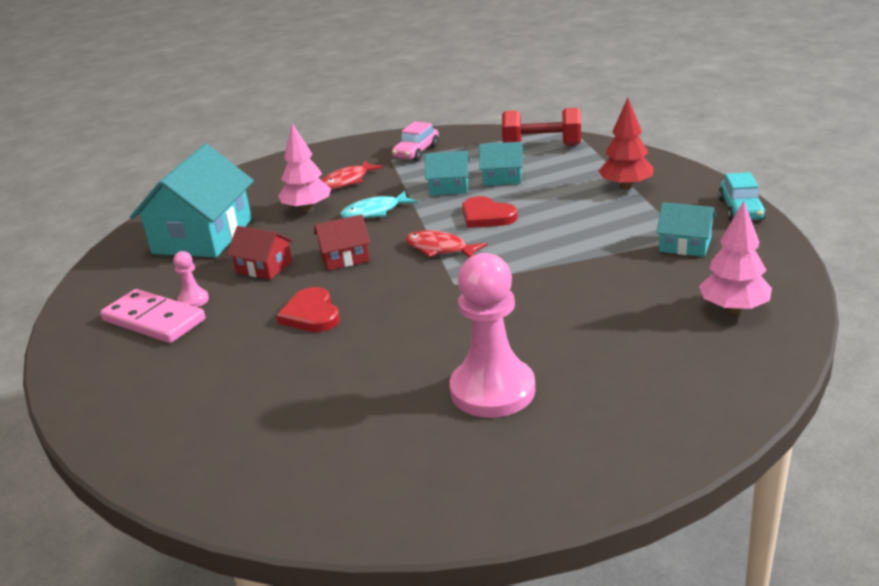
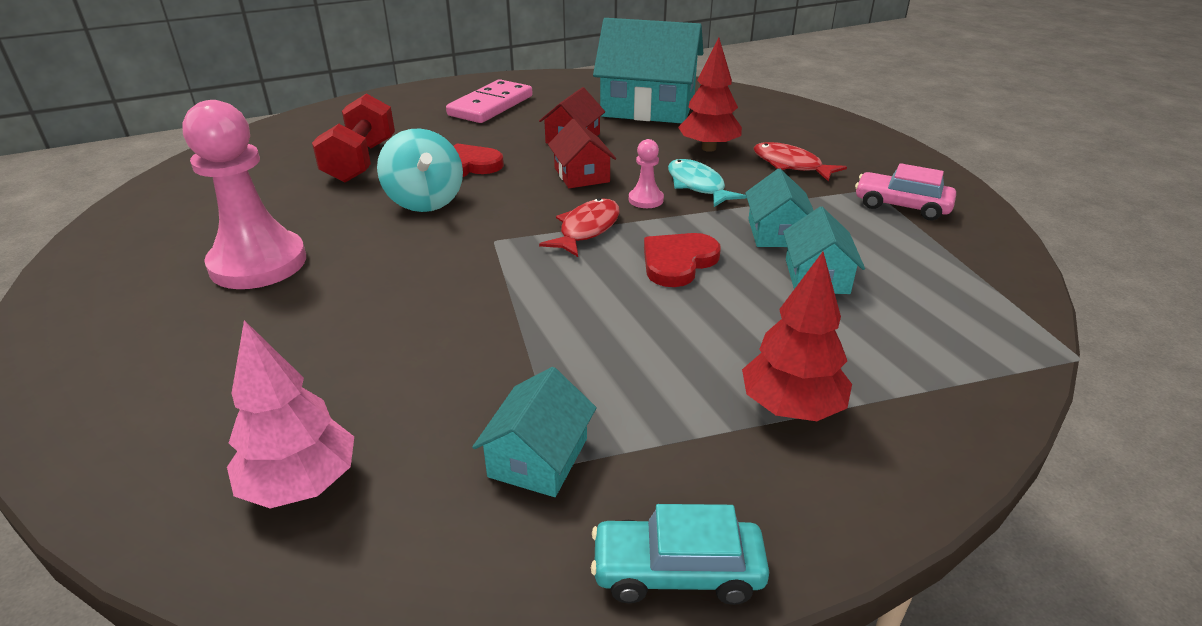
camera: 85 degrees right, 5 degrees up
(193, 300) = (519, 116): pink pawn -> pink pawn (646, 200)
(307, 209) = (708, 148): pink tree -> red tree
(382, 325) = (425, 201): none -> turquoise spinning top
(542, 146) = (965, 319): red dumbbell -> red dumbbell (360, 161)

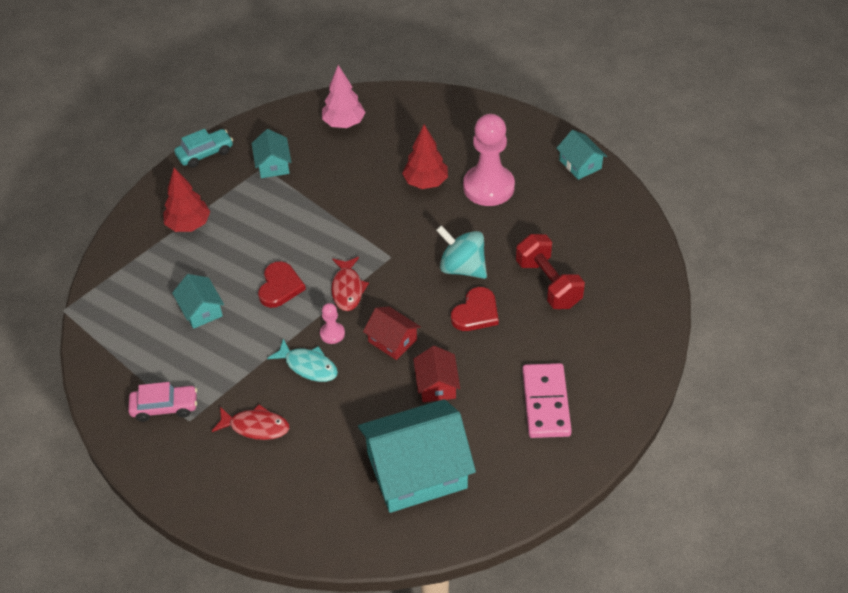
camera: 150 degrees right, 15 degrees up
(708, 148) = (327, 421): red tree -> red tree (425, 182)
(776, 233) = (236, 338): turquoise house -> turquoise house (580, 164)

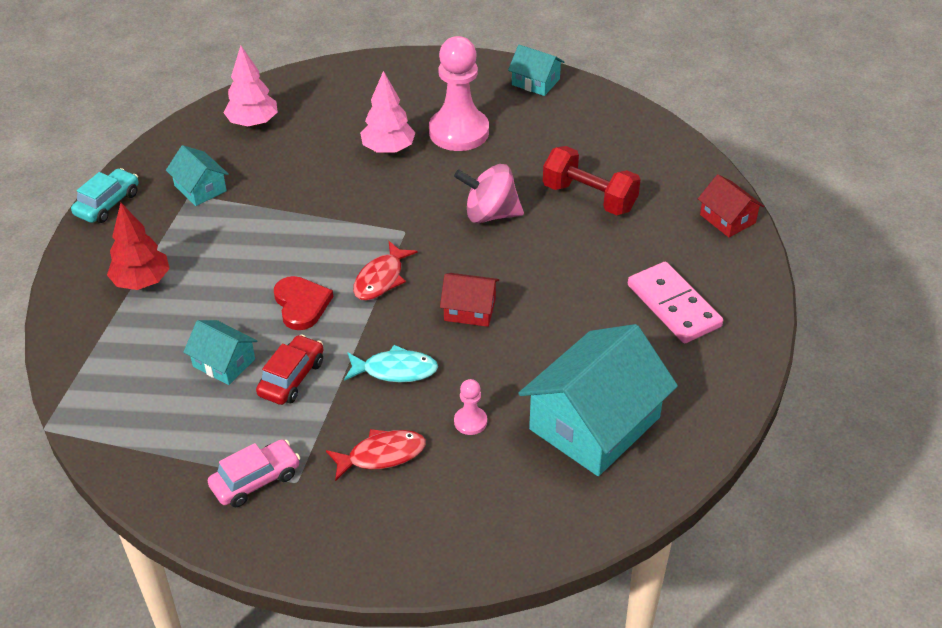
camera: 30 degrees left, 5 degrees down
(236, 341) = (291, 378): none -> red car
(332, 334) = (398, 328): pink pawn -> pink pawn (470, 422)
(347, 289) = (381, 279): red fish -> red fish turned 60 degrees clockwise
(425, 182) = (388, 149): red tree -> pink tree
(436, 385) = (550, 333): red house -> red house (727, 219)
(462, 268) = (490, 214): turquoise spinning top -> pink spinning top
(476, 312) = (537, 250): red heart -> none

